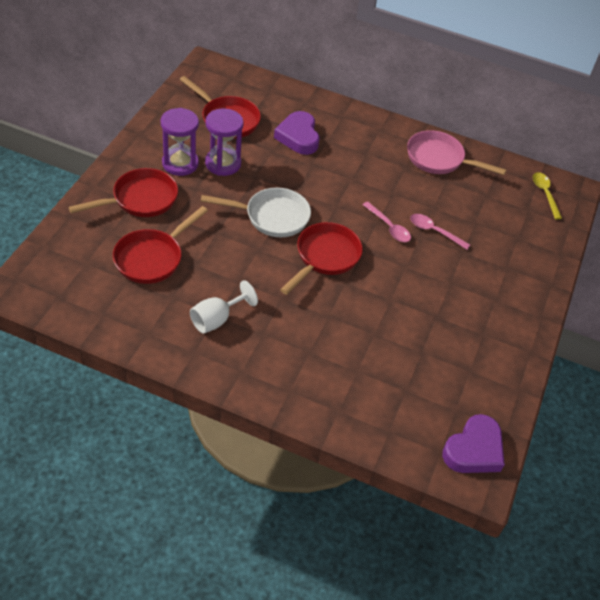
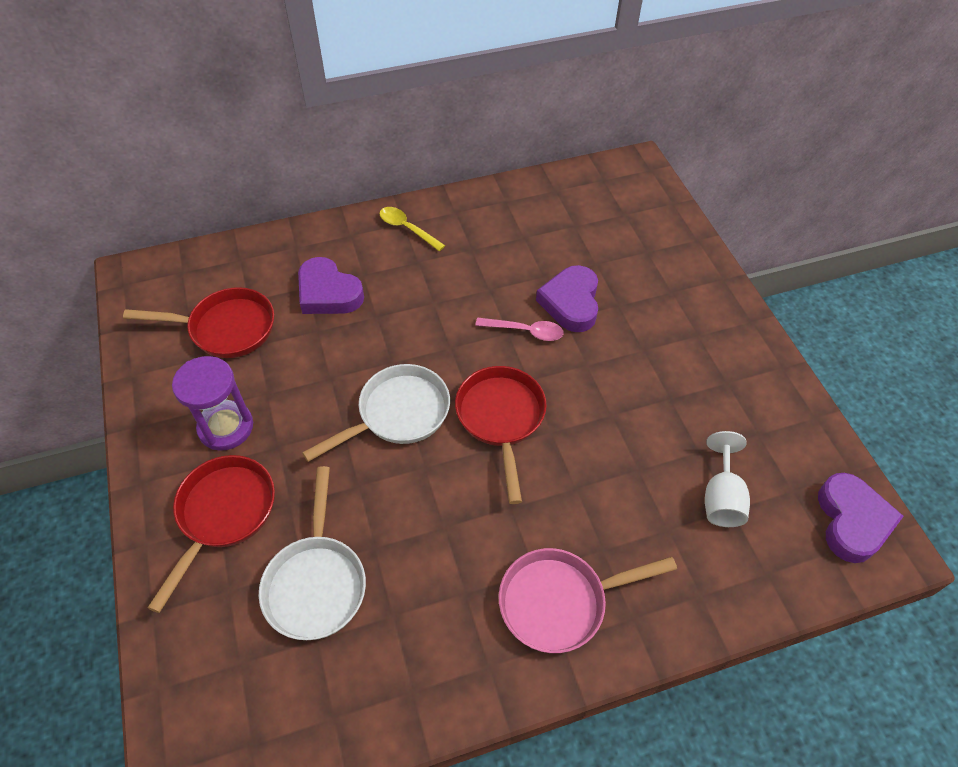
camera: 35 degrees left, 5 degrees up
(152, 258) = (316, 582): red pan -> white pan
(217, 319) = (470, 598): white goblet -> white goblet (721, 497)
(223, 163) = (277, 389): purple hourglass -> none
(434, 231) = (571, 302): pink spoon -> purple heart
(439, 159) = (493, 217): pink pan -> pink pan (560, 602)
(545, 194) = (621, 187): yellow spoon -> yellow spoon (407, 228)

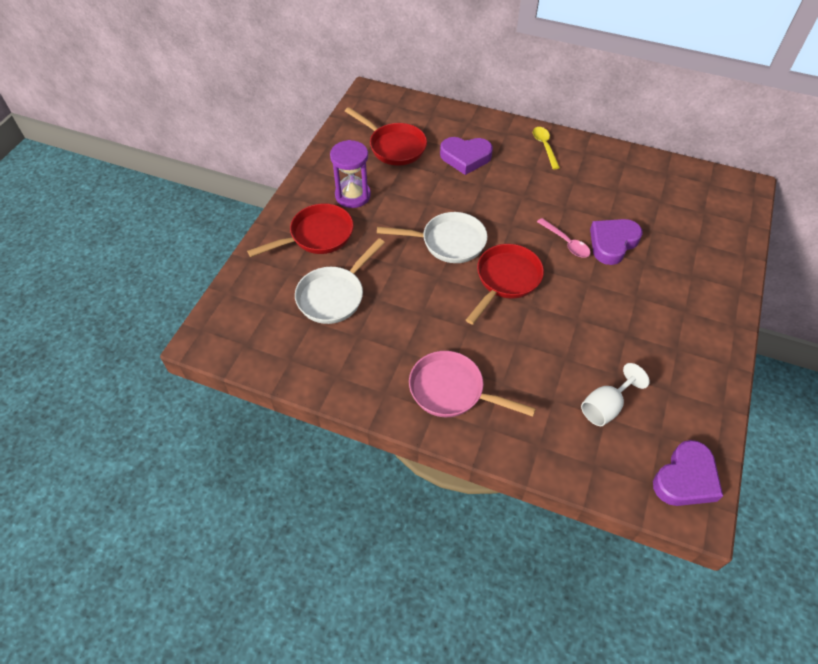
camera: 40 degrees right, 0 degrees up
(328, 293) = (465, 157): purple heart -> purple heart turned 75 degrees counterclockwise

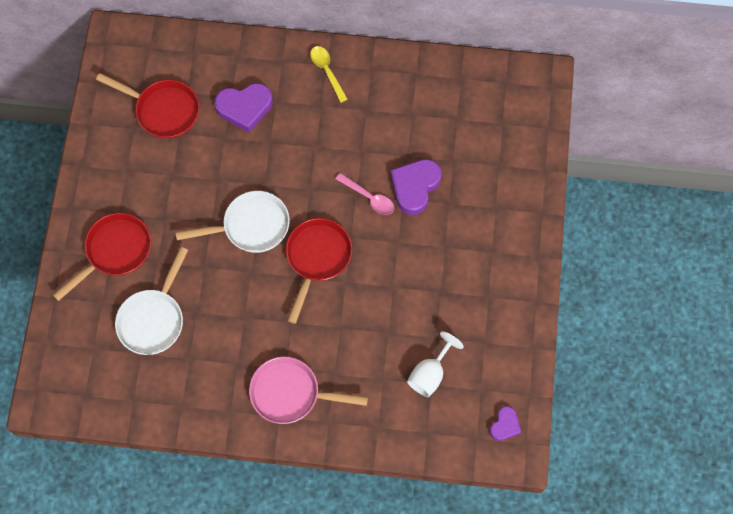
camera: 15 degrees left, 15 degrees up
(353, 195) = (137, 190): purple hourglass -> none
(685, 478) = (505, 425): purple heart -> purple heart, size x0.57

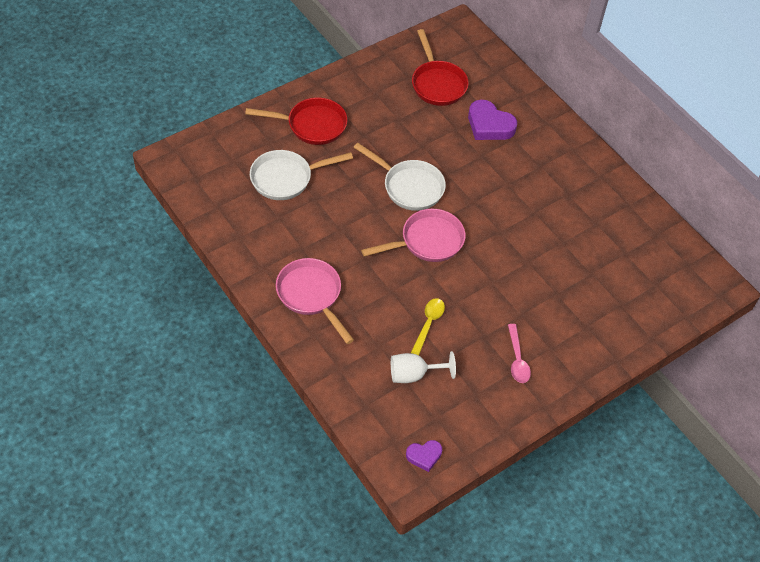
camera: 45 degrees right, 15 degrees down
(317, 258) = (427, 241): red pan -> pink pan
(327, 71) = (569, 152): yellow spoon -> yellow spoon (428, 324)
(369, 197) = (506, 241): pink spoon -> pink spoon (517, 359)
(415, 187) = (545, 263): purple heart -> none

